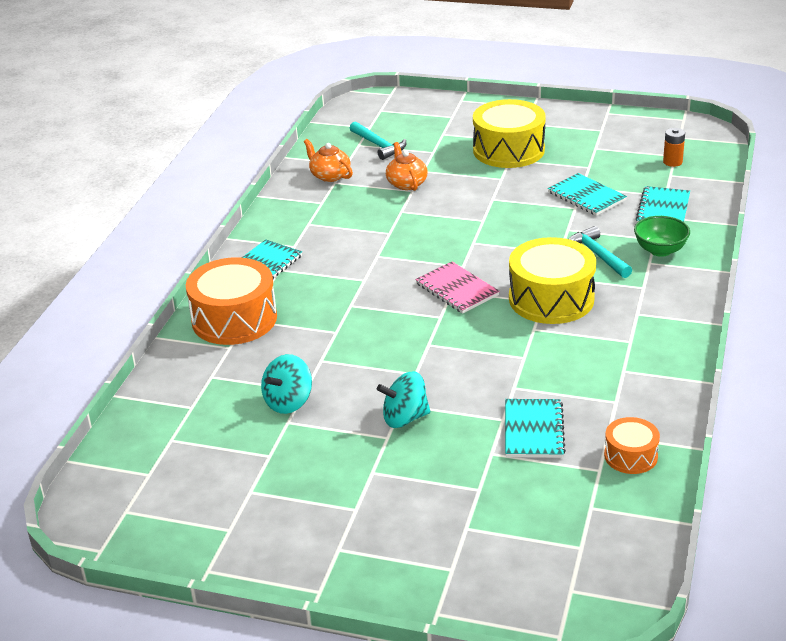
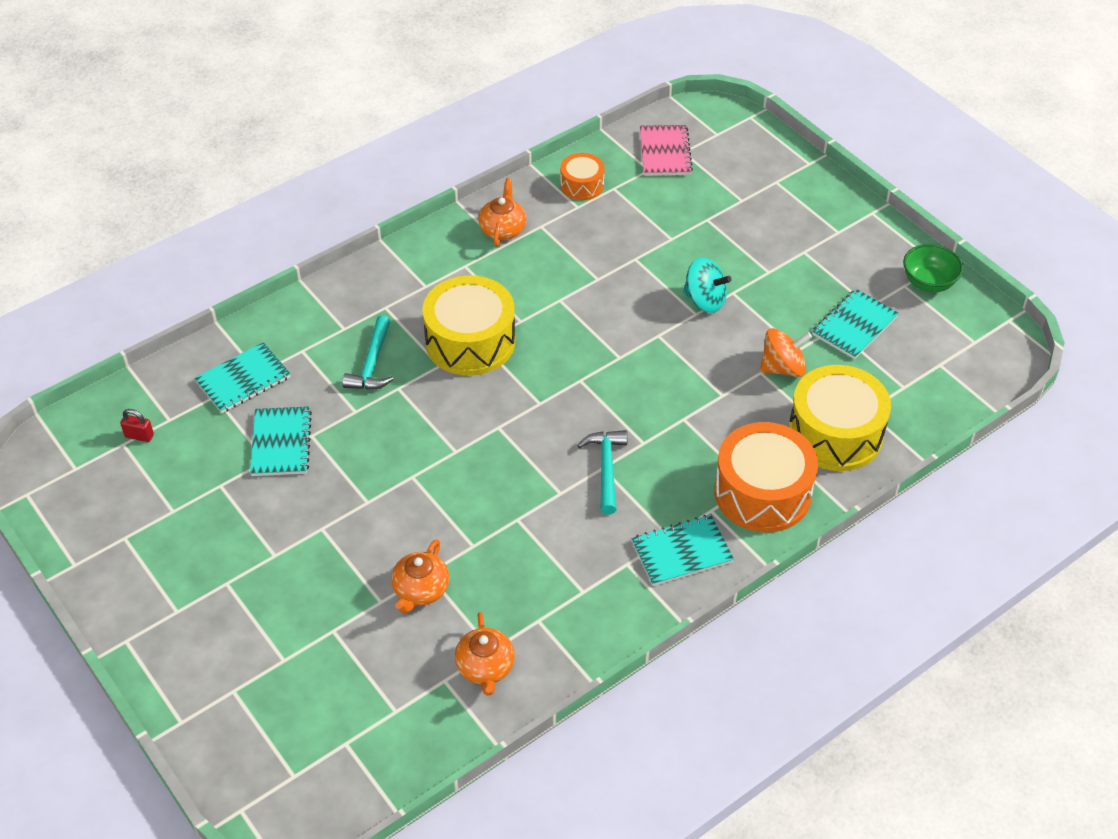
camera: 145 degrees left, 15 degrees up
(288, 402) = (783, 368): turquoise spinning top -> orange spinning top
(379, 145) = (375, 690): turquoise hammer -> turquoise hammer (606, 468)
(457, 289) = (534, 401): pink notebook -> pink notebook (665, 152)
(508, 150) = (256, 572): yellow drum -> yellow drum (835, 433)
(533, 430) = (623, 238): turquoise notebook -> turquoise notebook (854, 326)
(642, 382) = (503, 229): none -> orange teapot
(660, 250) = (317, 335): green bowl -> green bowl (928, 283)
(672, 162) = (139, 436): orange battery -> red padlock

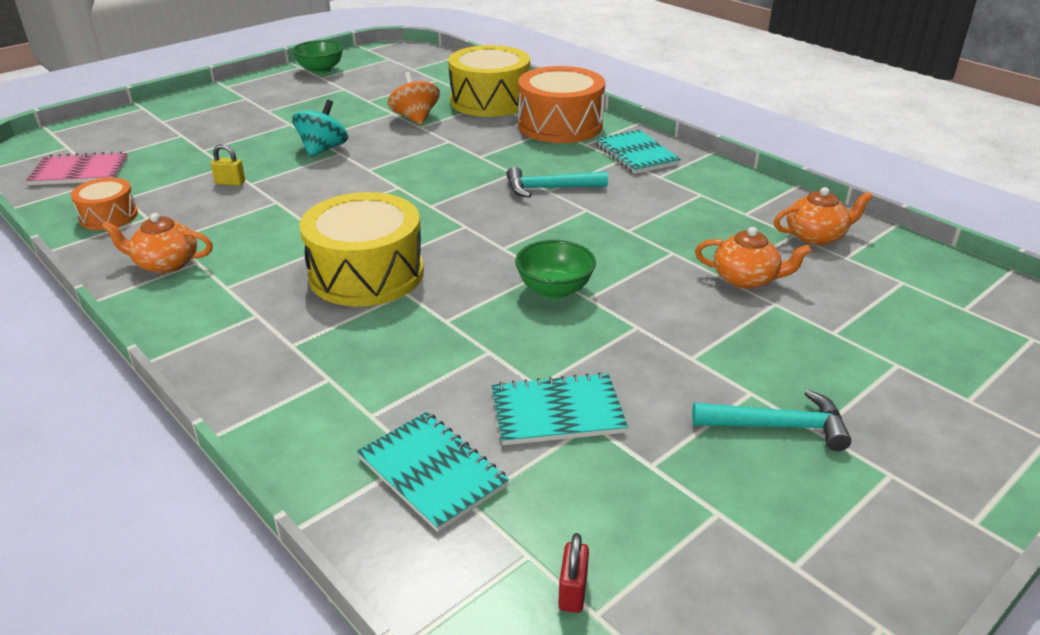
camera: 95 degrees left, 15 degrees down
(372, 364) = (401, 345): turquoise hammer -> turquoise hammer (778, 426)
(427, 455) = (554, 290): none -> green bowl
(636, 246) = (230, 183): none -> yellow padlock
(854, 326) = (366, 93): turquoise notebook -> none

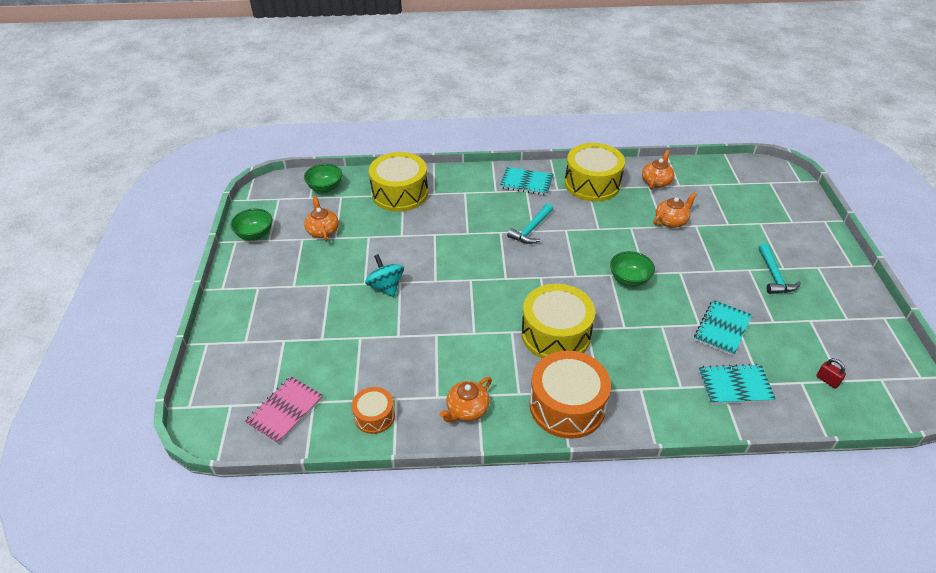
camera: 50 degrees left, 10 degrees up
(230, 183) = (387, 344): yellow padlock -> none
(369, 92) = (323, 231): none -> orange teapot
(415, 118) = (387, 232): orange spinning top -> none
(438, 69) = (325, 188): none -> green bowl
(560, 125) = (463, 187): orange drum -> orange drum (567, 405)
(716, 193) = (592, 184): none -> yellow drum
(778, 426) = (774, 276): turquoise hammer -> turquoise hammer turned 135 degrees clockwise

